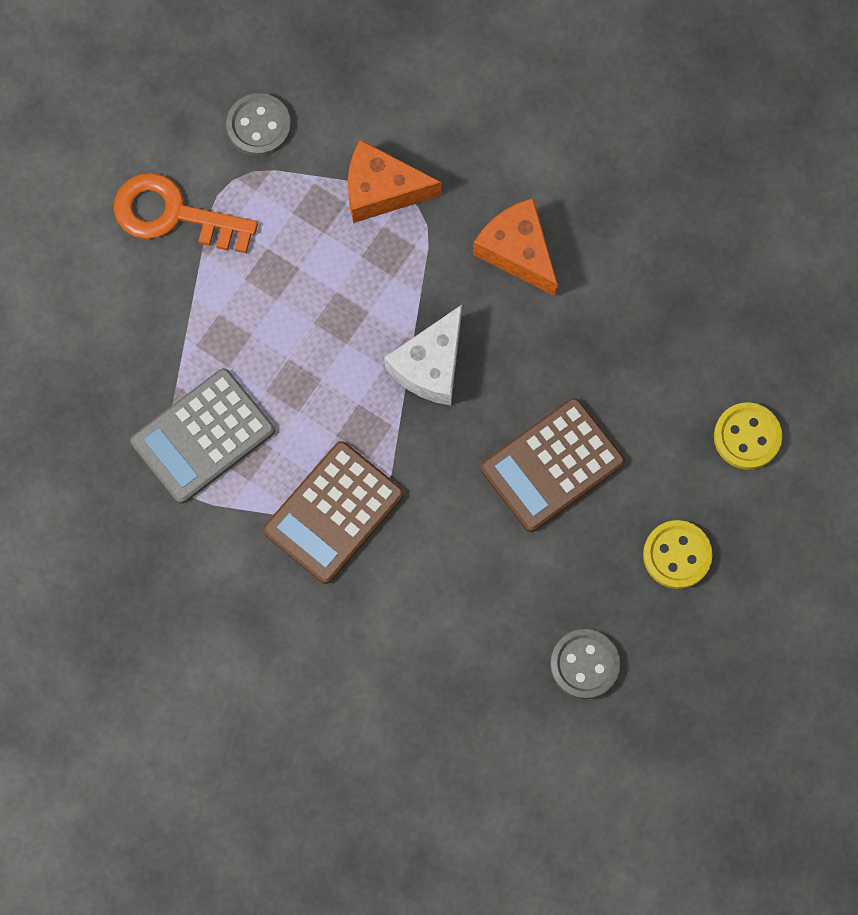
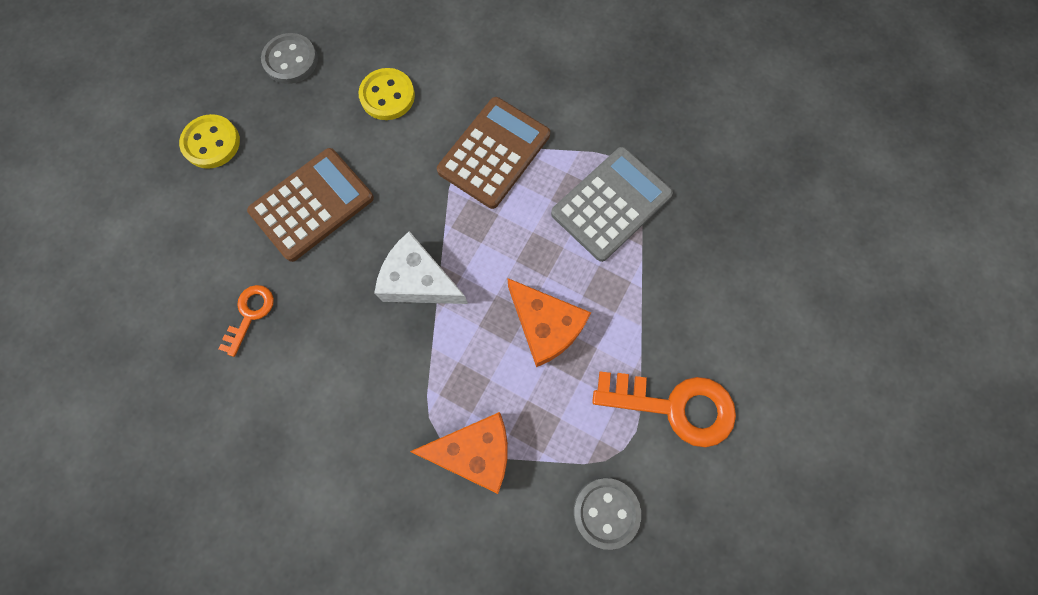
camera: 175 degrees right, 0 degrees up
(430, 365) = (419, 281): white cheese -> white cheese turned 90 degrees counterclockwise
(517, 251) = (340, 397): orange cheese -> orange cheese (545, 326)
(617, 345) = (250, 314): none -> orange key
(747, 437) = (141, 242): yellow button -> yellow button (387, 96)

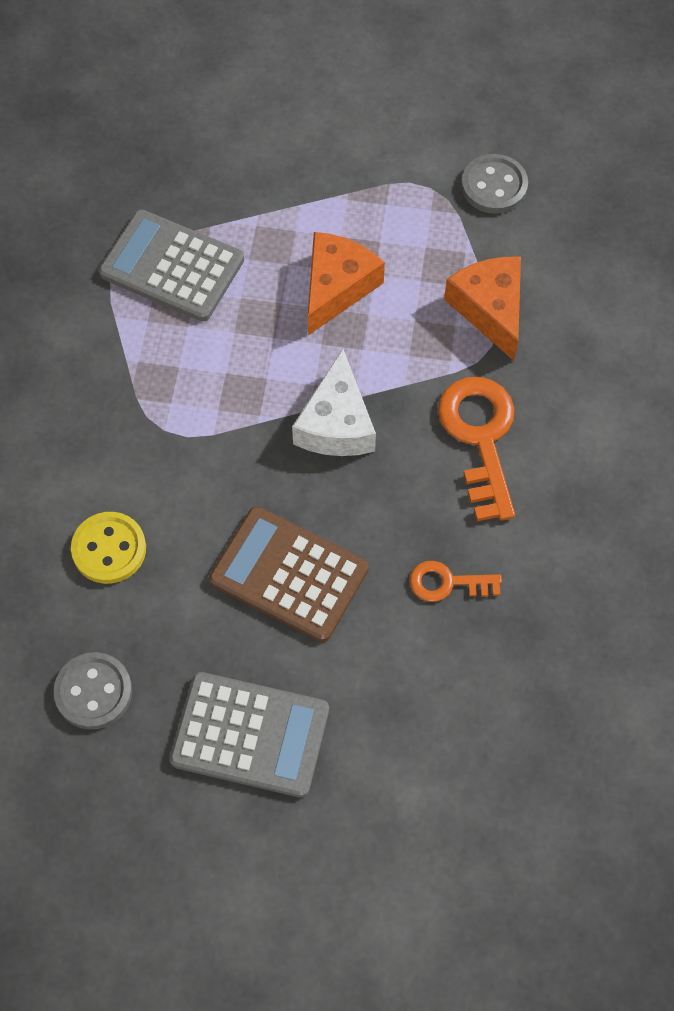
camera: 110 degrees left, 10 degrees down
(211, 143) = (250, 735): yellow button -> grey calculator
(494, 153) = (148, 402): brown calculator -> none
(675, 406) = (370, 156): orange key -> orange key (480, 437)

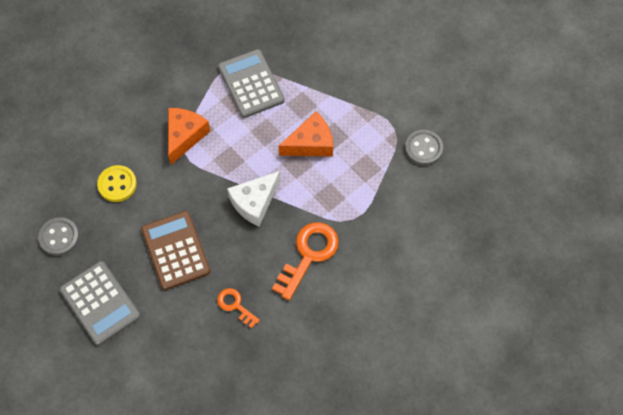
camera: 40 degrees right, 0 degrees up
(490, 309) = (367, 202): orange cheese -> orange cheese (184, 136)

